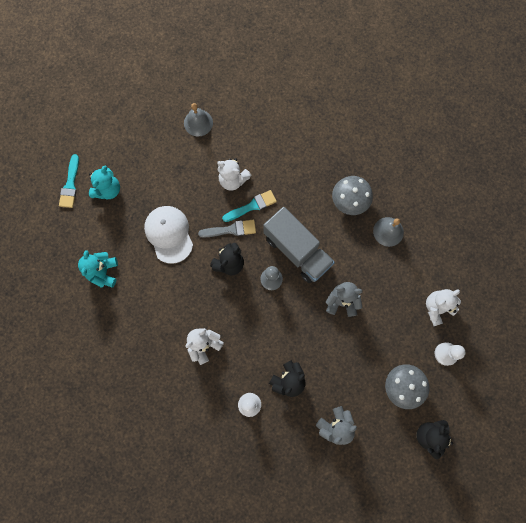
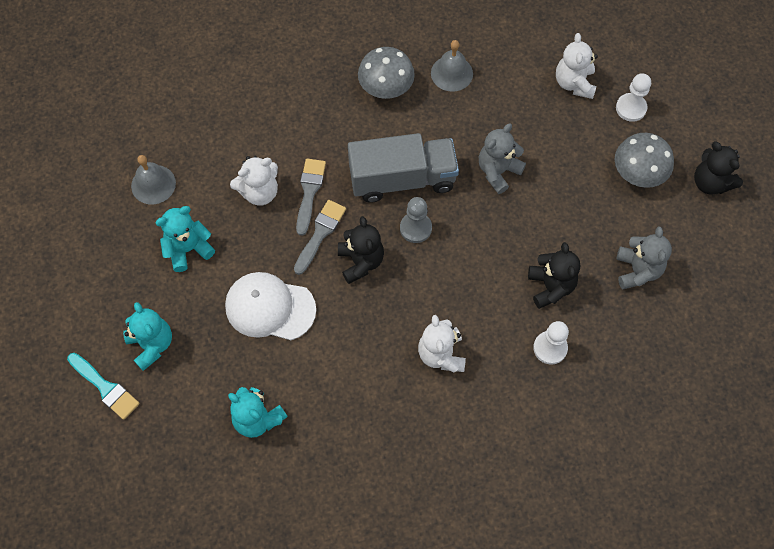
camera: 55 degrees left, 10 degrees down
(173, 168) = (188, 249): none -> turquoise teddy bear
(252, 206) = (309, 192): turquoise brush -> grey brush

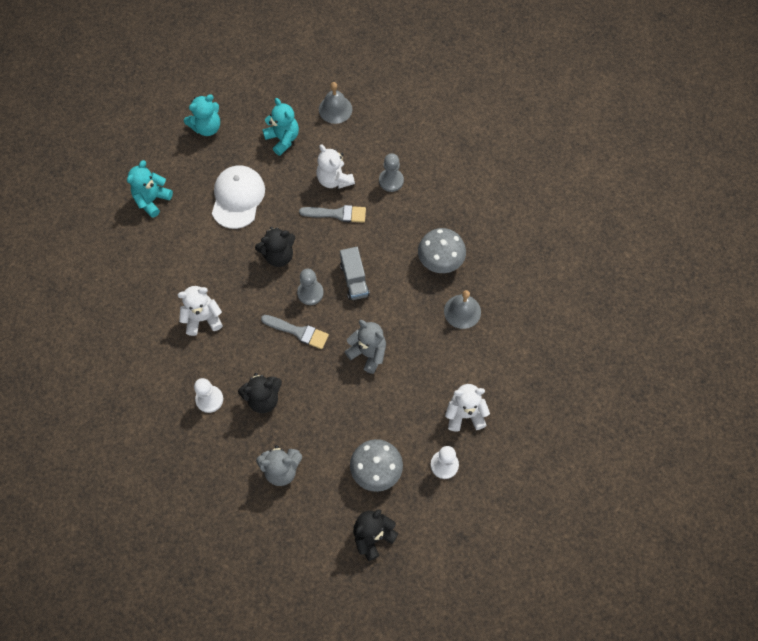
camera: 85 degrees right, 0 degrees up
(105, 387) = (174, 105): turquoise brush -> none
(271, 129) = (391, 181): none -> grey pawn
(320, 234) = (301, 225): grey brush -> grey brush (298, 332)
(402, 179) = (354, 280): grey truck -> grey truck, size x0.57

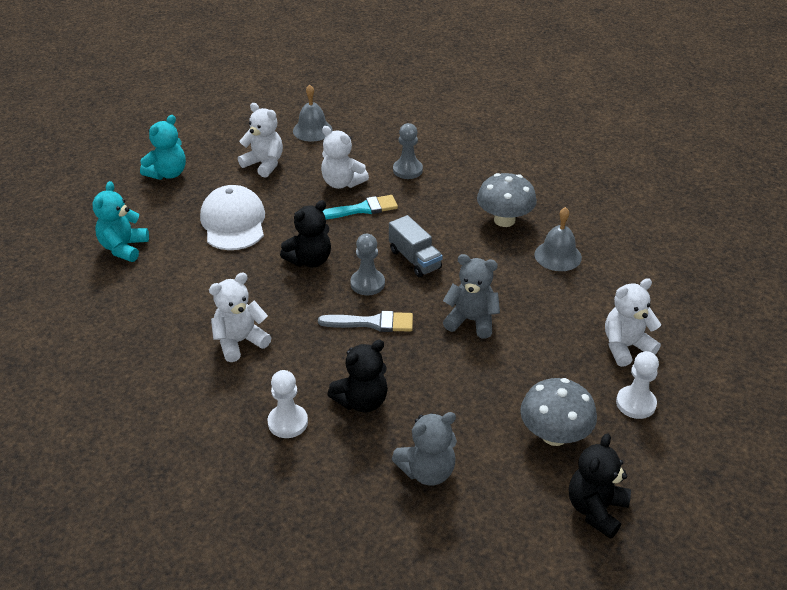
camera: 20 degrees left, 25 degrees down
(283, 139) = (264, 164): turquoise teddy bear -> white teddy bear
(337, 214) = (361, 209): grey brush -> turquoise brush

